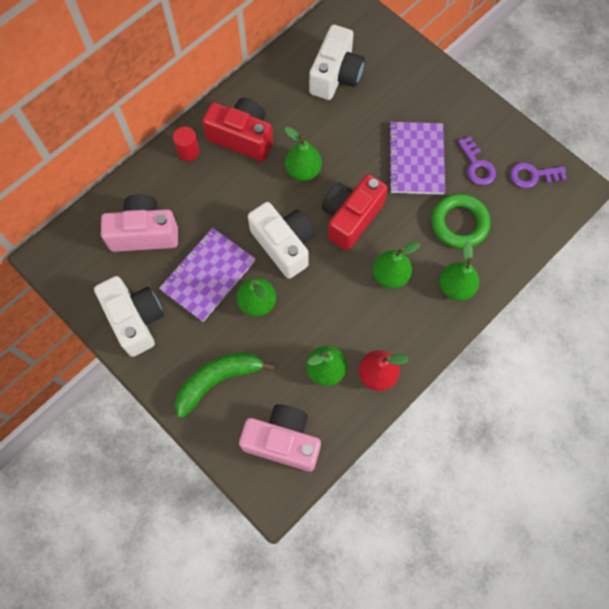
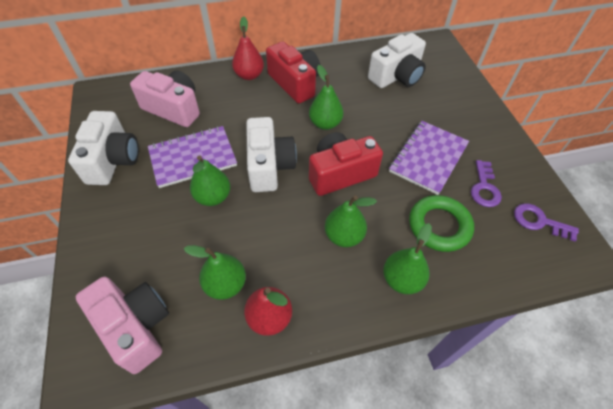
camera: 30 degrees right, 15 degrees down
(188, 151) = (249, 75): red cylinder -> red pear
(218, 380) = (130, 239): green banana -> none

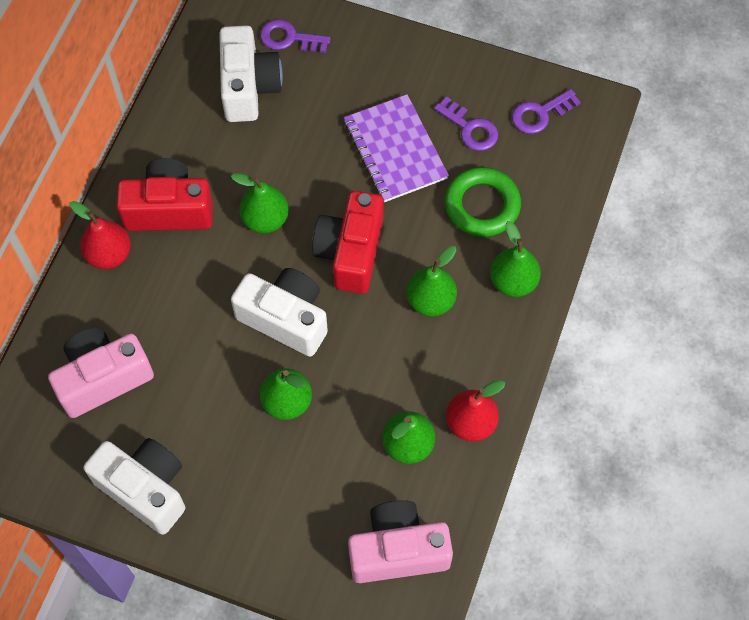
camera: 55 degrees left, 10 degrees up
(193, 158) = (209, 395): purple notebook -> none
(442, 76) = (289, 38): none -> purple key

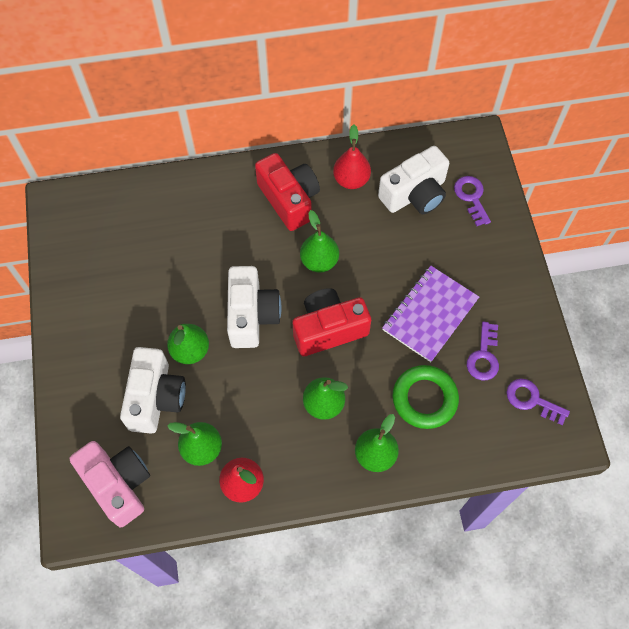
camera: 60 degrees right, 0 degrees up
(103, 378) = (145, 231): pink camera -> none
(109, 254) = (234, 184): red pear -> red pear (351, 180)
(145, 488) = (82, 298): white camera -> white camera (156, 398)

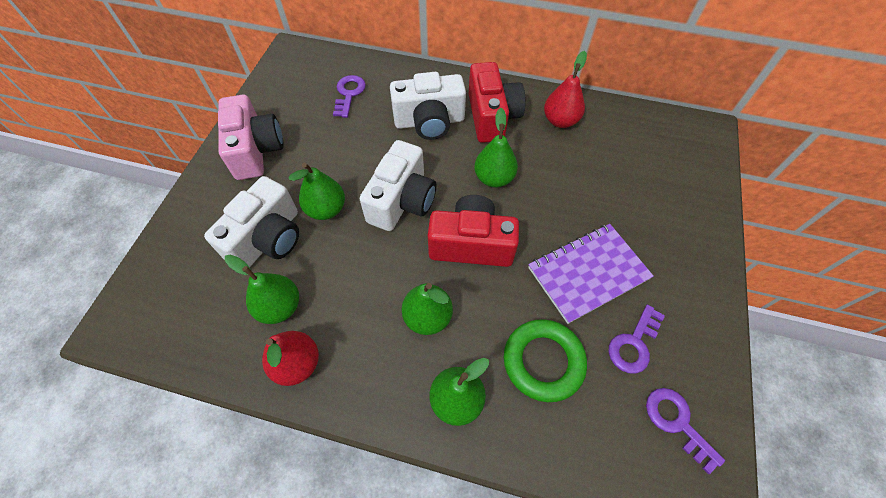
camera: 25 degrees right, 5 degrees down
(118, 484) = (180, 306): pink camera -> pink camera (256, 150)
(414, 194) = (620, 154): white camera -> white camera (429, 121)
(471, 197) = (680, 178): purple key -> purple key (349, 94)

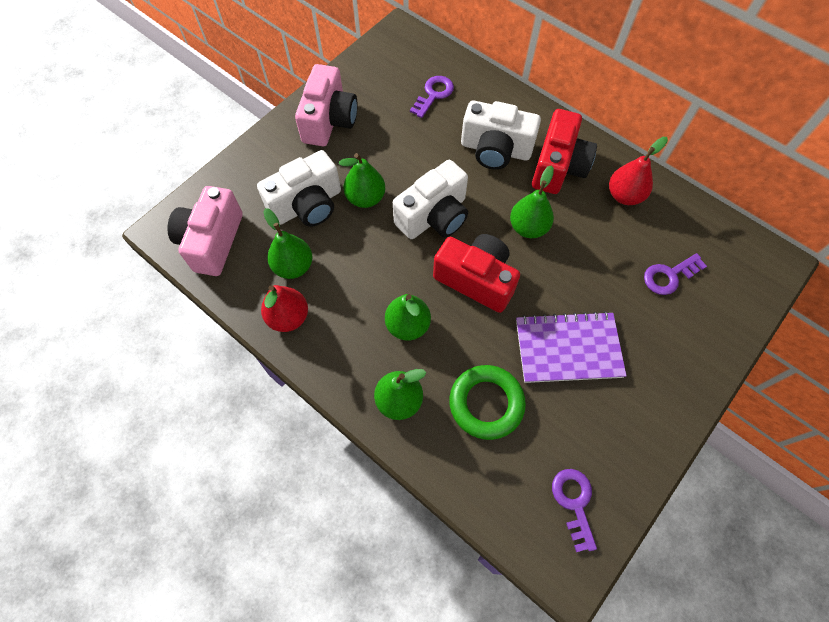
camera: 25 degrees right, 5 degrees up
(175, 317) = (212, 241): none -> pink camera
(633, 344) = (574, 425): purple key -> purple key (669, 276)

